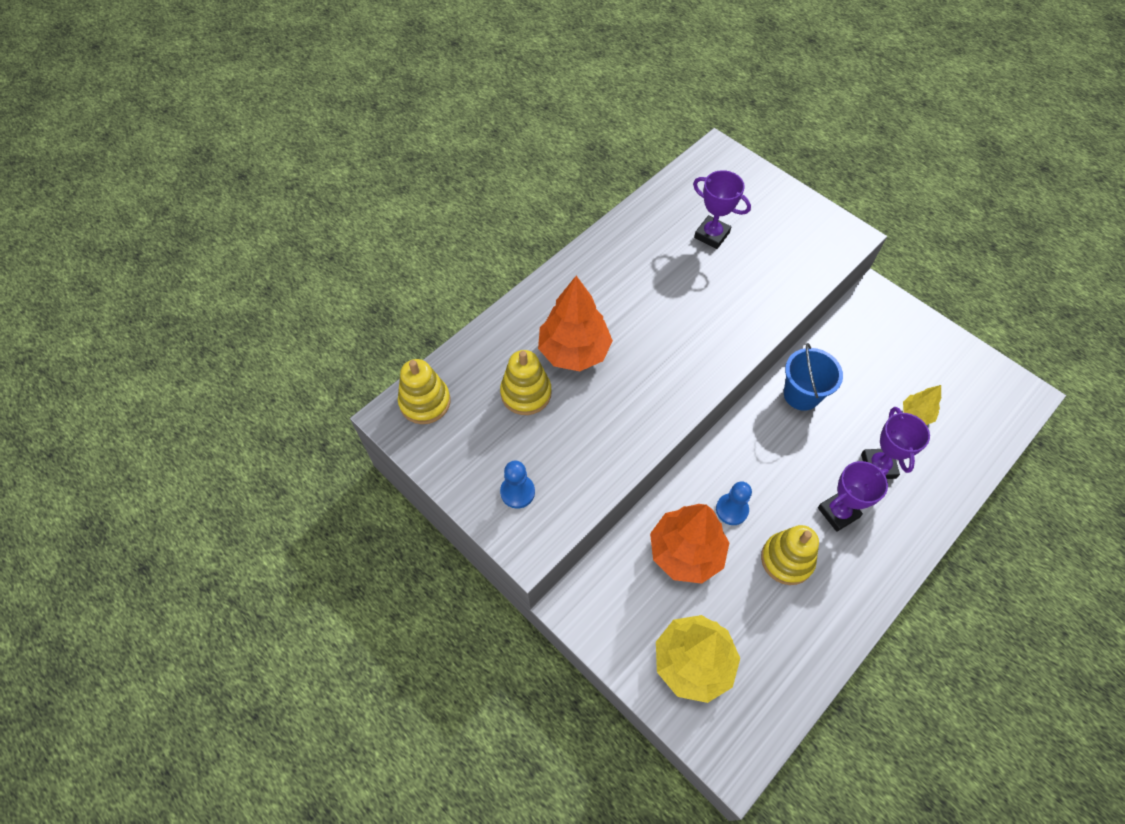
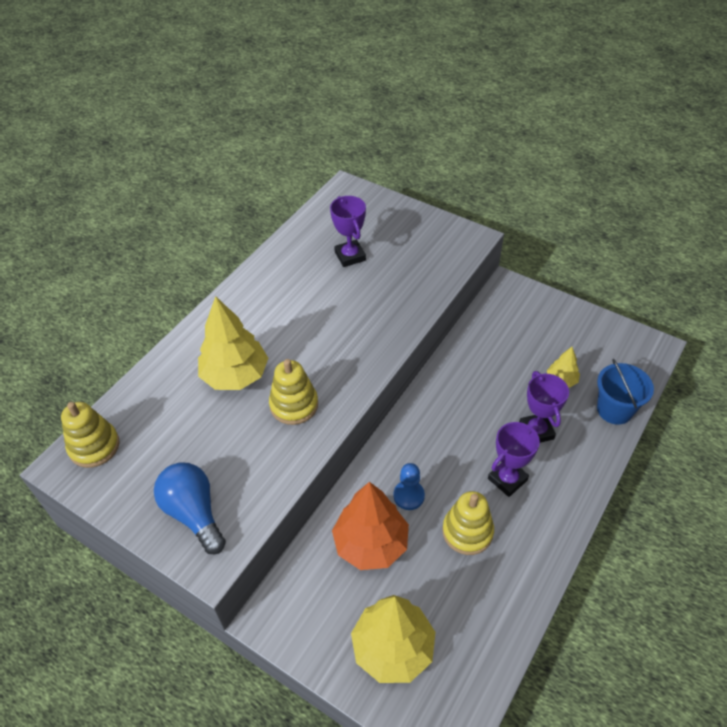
camera: 10 degrees left, 10 degrees down
(517, 492) = (194, 513): blue pawn -> blue light bulb
(526, 393) = (193, 421): yellow stacking toy -> yellow stacking toy (294, 405)
(574, 351) = (235, 375): orange tree -> yellow tree
(711, 235) = (350, 256): purple trophy -> purple trophy turned 45 degrees clockwise
(801, 394) = (456, 381): blue bucket -> blue bucket (614, 410)

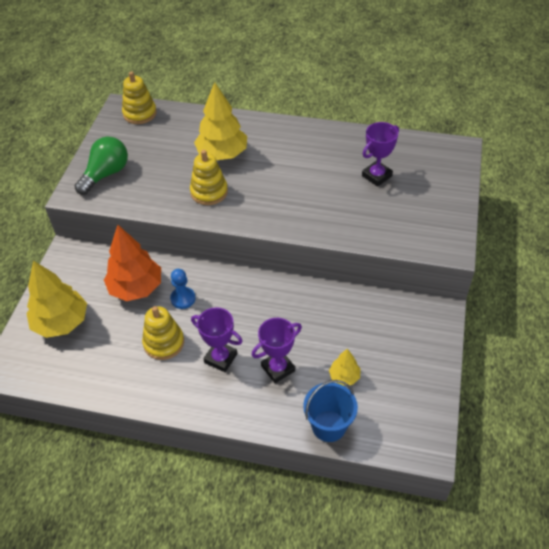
camera: 70 degrees right, 0 degrees up
(194, 513) = (106, 174): blue light bulb -> green light bulb

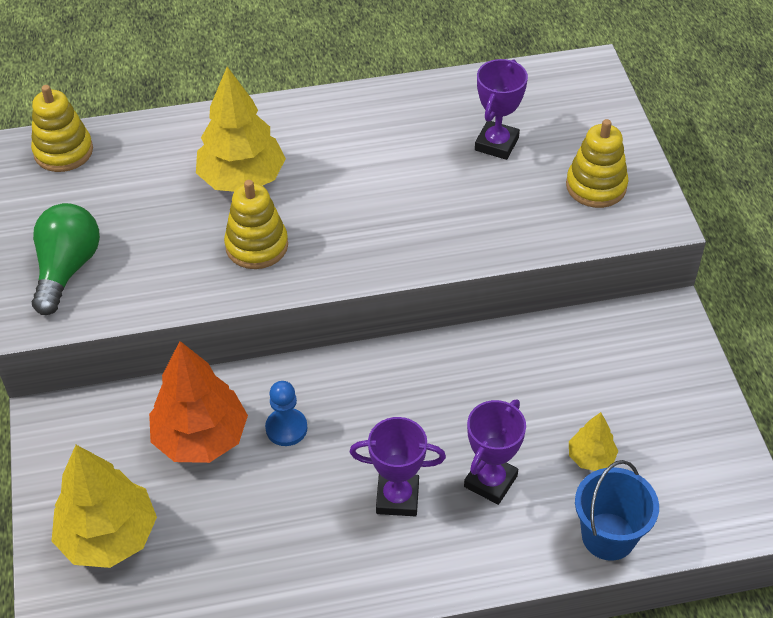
camera: 25 degrees left, 0 degrees up
(164, 343) = (296, 507): yellow stacking toy -> yellow stacking toy (596, 186)

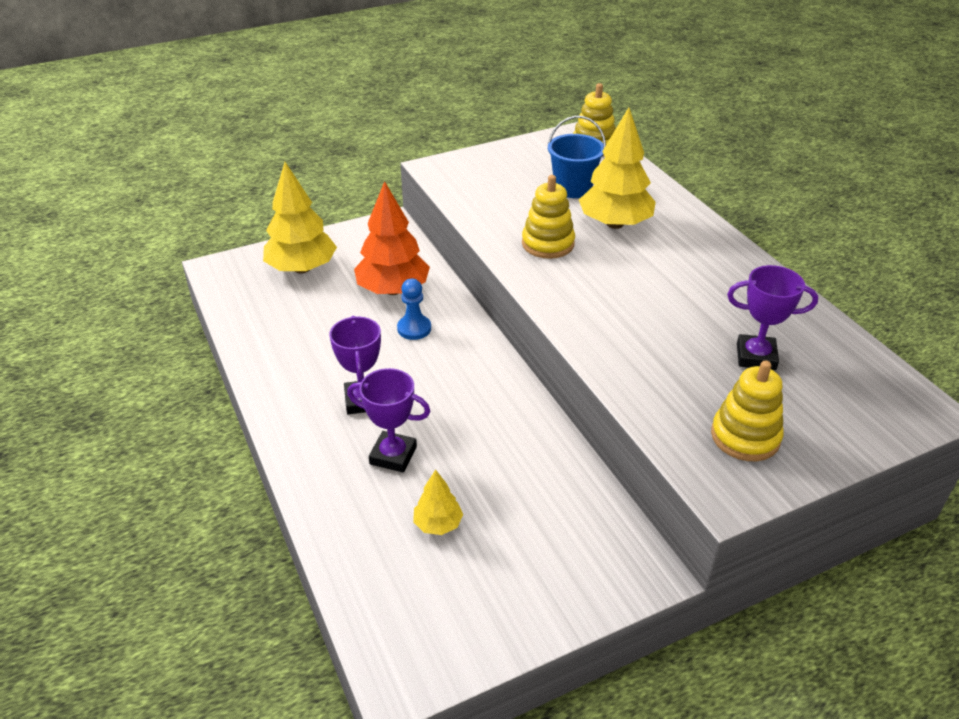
camera: 75 degrees right, 10 degrees down
(67, 269) = (485, 171): green light bulb -> none
(608, 536) = (350, 548): blue bucket -> blue bucket (573, 188)

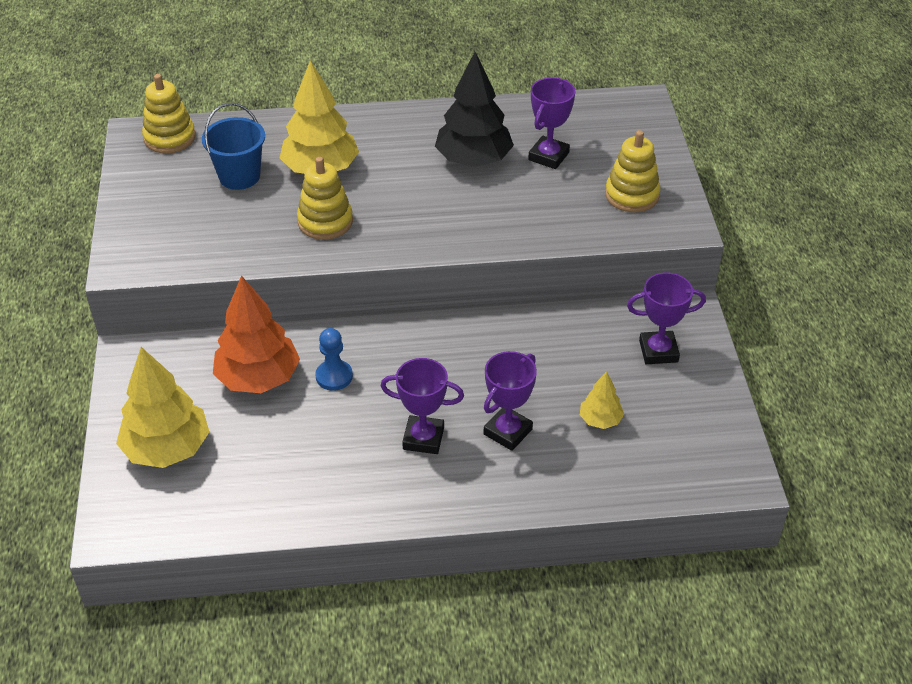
camera: 70 degrees left, 5 degrees up
(566, 554) = (658, 351): none -> purple trophy
(704, 307) = (473, 160): none -> black tree

